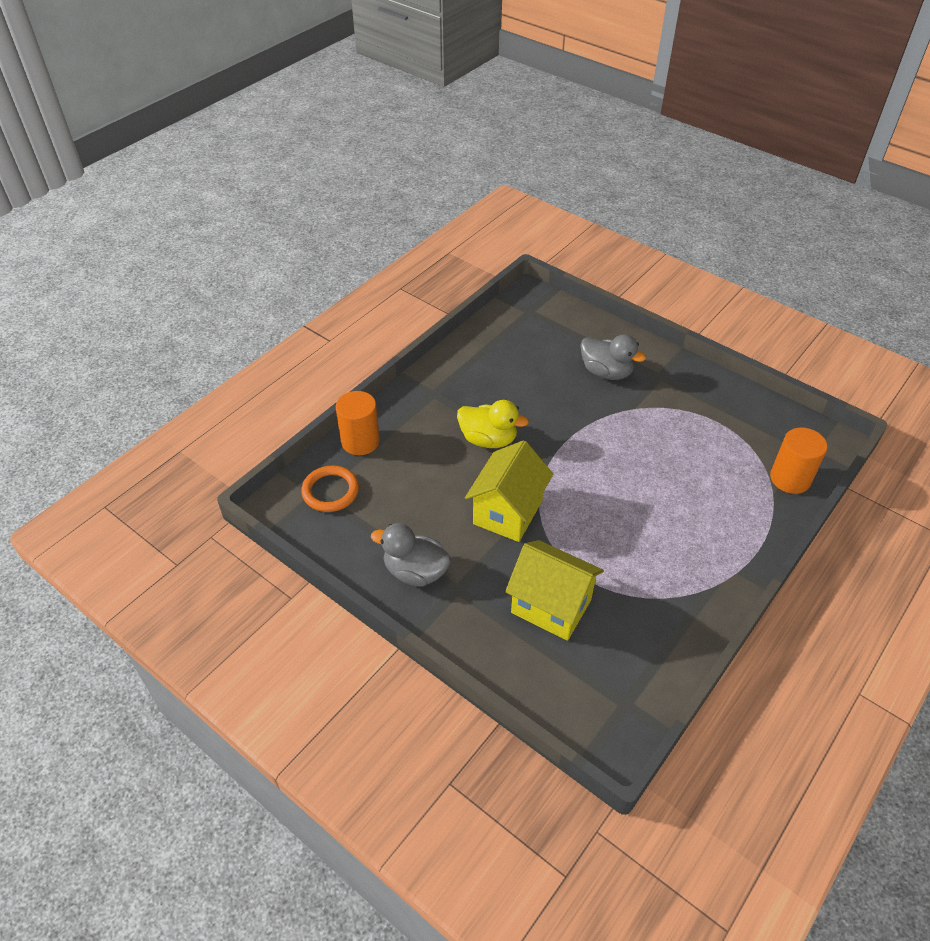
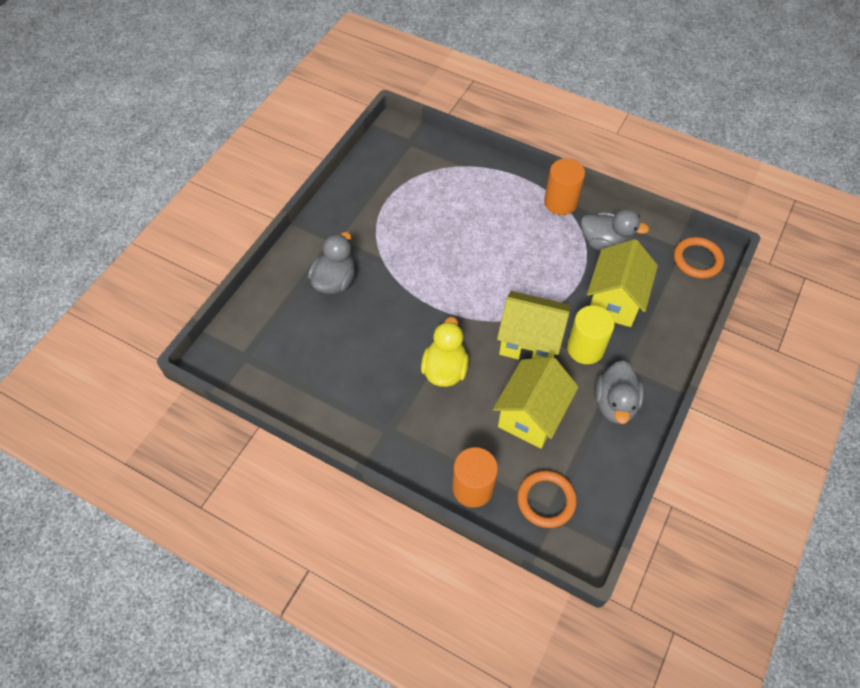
camera: 100 degrees left, 10 degrees up
(420, 497) = (531, 415): none -> yellow house
(490, 561) = (585, 348): none -> yellow cylinder
(606, 723) = (697, 260): none -> orange ring
(642, 619) = (605, 243): none -> grey duck
(790, 478) = (442, 155): orange cylinder -> orange cylinder (560, 202)

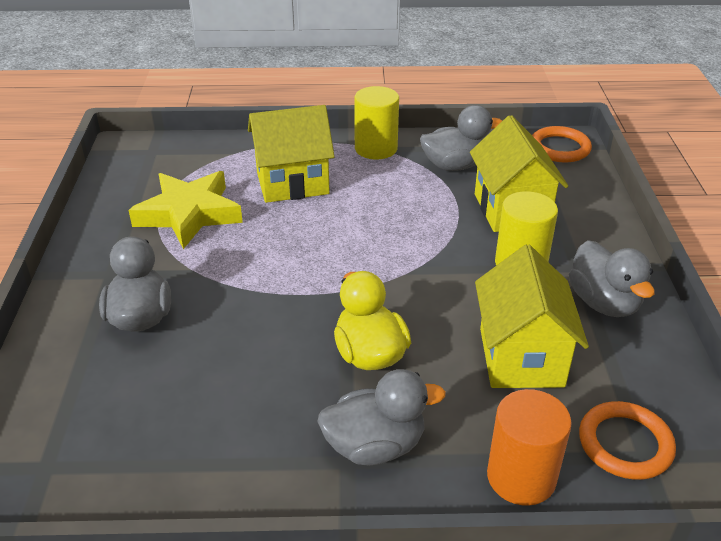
camera: 30 degrees left, 20 degrees down
(403, 210) = (189, 214): none -> yellow star
(409, 429) = (375, 446): none -> grey duck
(529, 342) = (452, 283): yellow house -> yellow house (292, 183)
(560, 202) = (376, 148): orange cylinder -> yellow cylinder

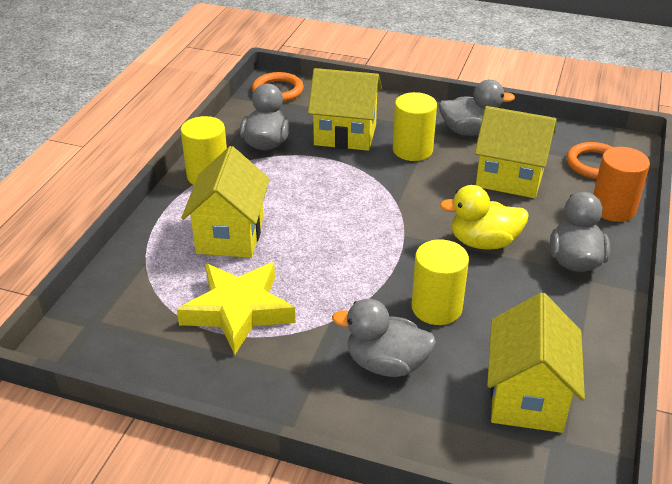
camera: 70 degrees left, 0 degrees up
(112, 431) = (527, 397): none -> yellow house
(236, 336) = (436, 308): none -> yellow cylinder

